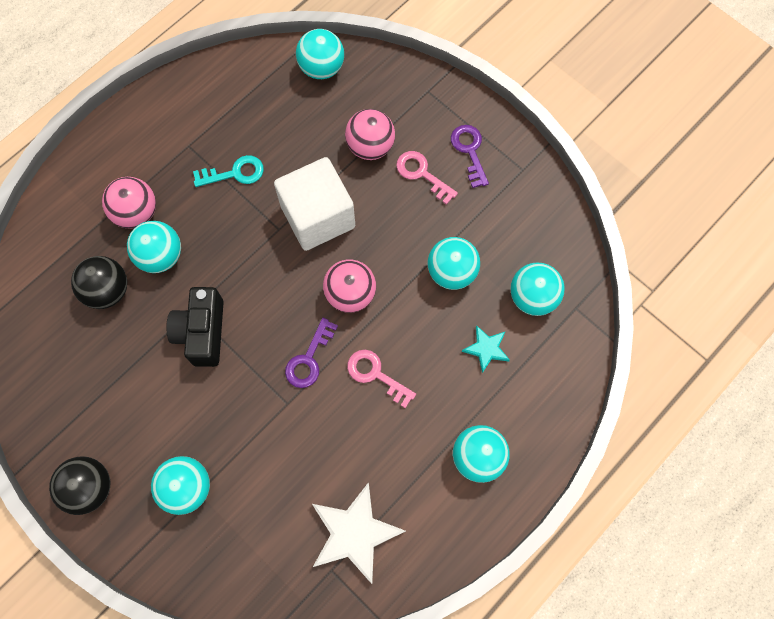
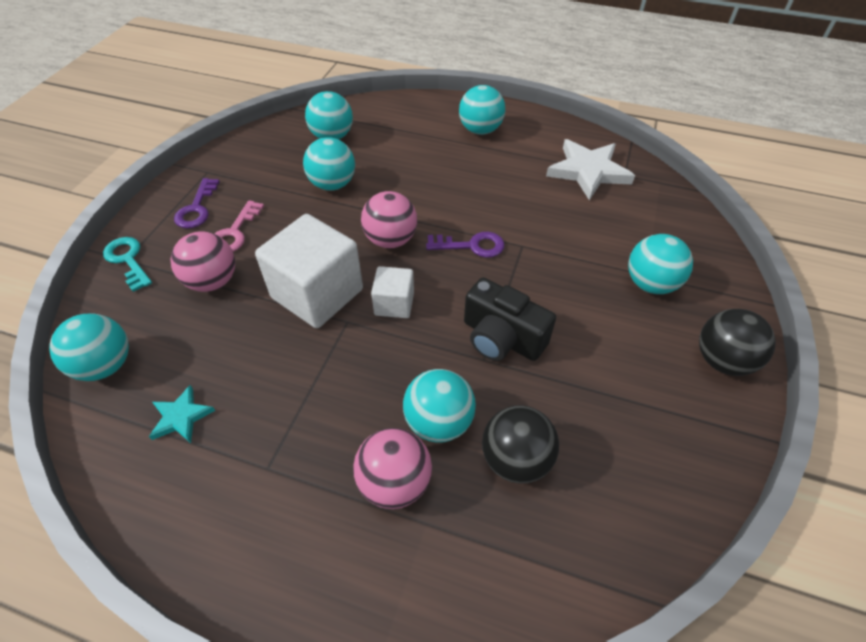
camera: 115 degrees left, 20 degrees down
(202, 332) = (501, 338): black camera -> black camera turned 60 degrees clockwise
(234, 173) = (291, 394): turquoise key -> turquoise key (128, 260)
(277, 269) = (394, 304): none -> white cube
(376, 375) = (456, 199): pink key -> none
(469, 151) = (197, 208): purple key -> purple key turned 45 degrees counterclockwise
(486, 349) = (392, 148): turquoise star -> turquoise star (181, 417)

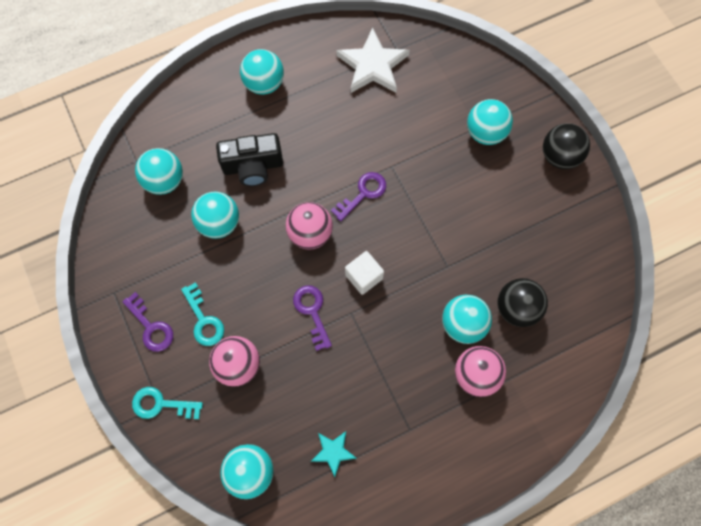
camera: 45 degrees left, 20 degrees up
(235, 232) = (203, 320): pink key -> turquoise key
(317, 293) = (312, 312): white cube -> purple key
(501, 338) = (443, 244): black camera -> black camera (253, 166)

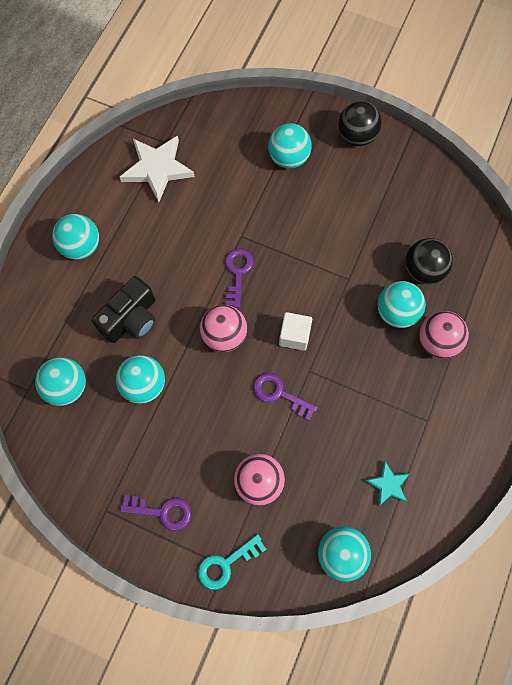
camera: 40 degrees left, 0 degrees up
(203, 320) = (200, 470): turquoise key -> none

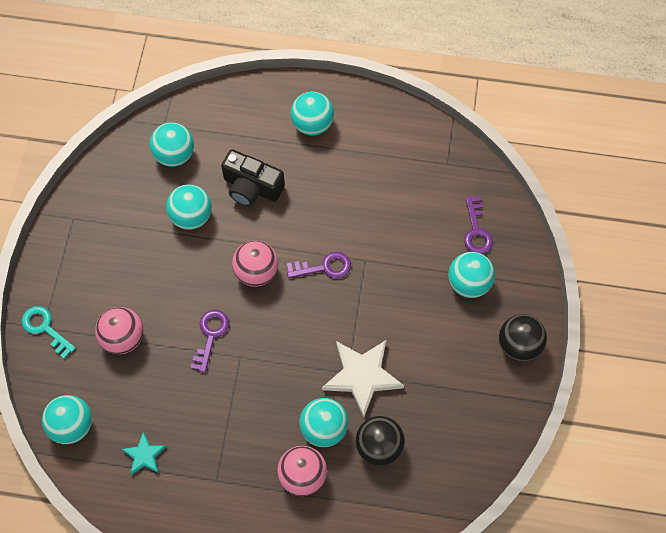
camera: 75 degrees right, 5 degrees down
(157, 169) = (415, 164): white star -> white star (362, 376)
(162, 511) = (80, 263): purple key -> purple key (476, 231)
(294, 336) = (273, 335): white cube -> none

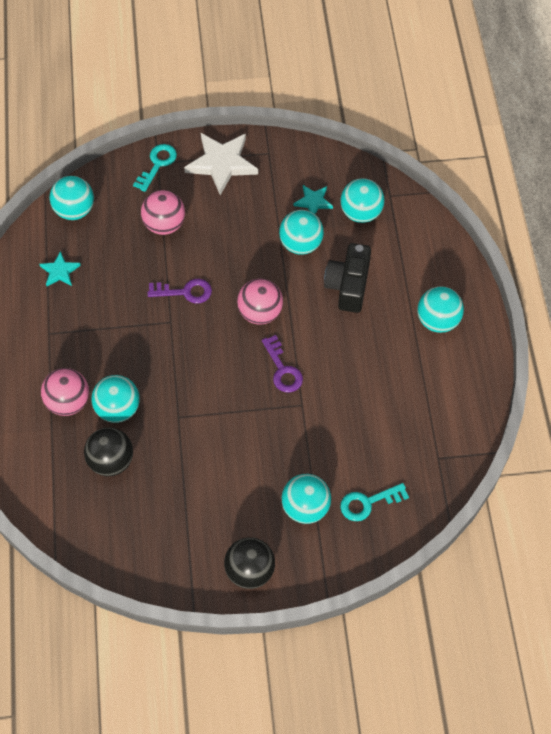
camera: 75 degrees right, 5 degrees down
(147, 193) = (313, 202): none -> turquoise star
(362, 376) = (178, 430): white star -> white star (221, 163)
(476, 231) = (368, 503): purple key -> turquoise key

